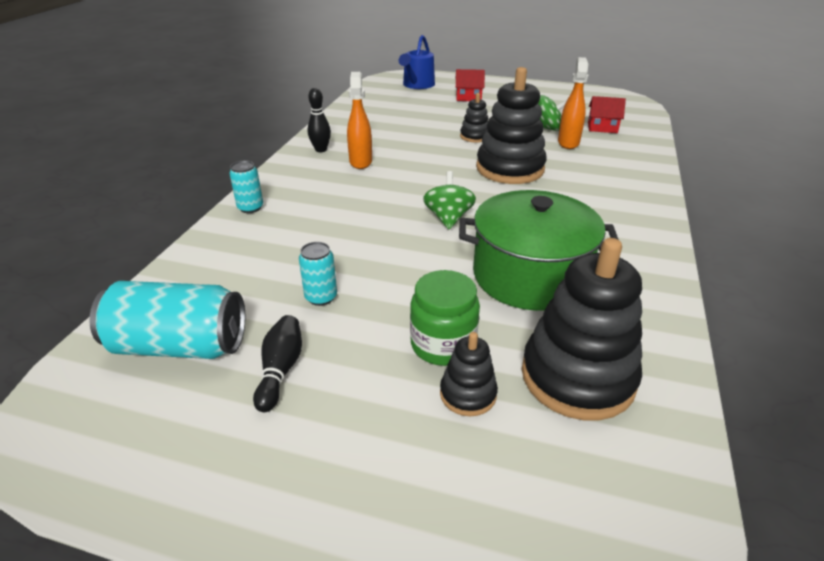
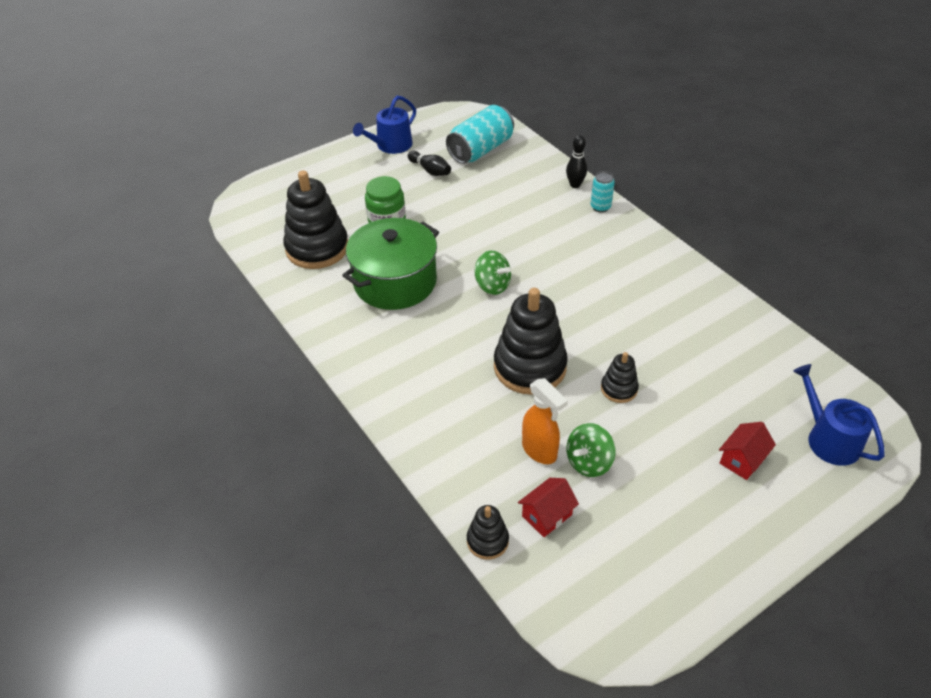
camera: 130 degrees right, 10 degrees up
(236, 473) = (391, 145): none -> blue watering can
(321, 150) = (675, 274): black bowling pin -> black bowling pin (575, 185)
(321, 297) = (468, 199): turquoise can -> none
(360, 161) = (629, 286): orange spray bottle -> none
(468, 394) = (352, 212): black stacking toy -> black stacking toy (487, 541)

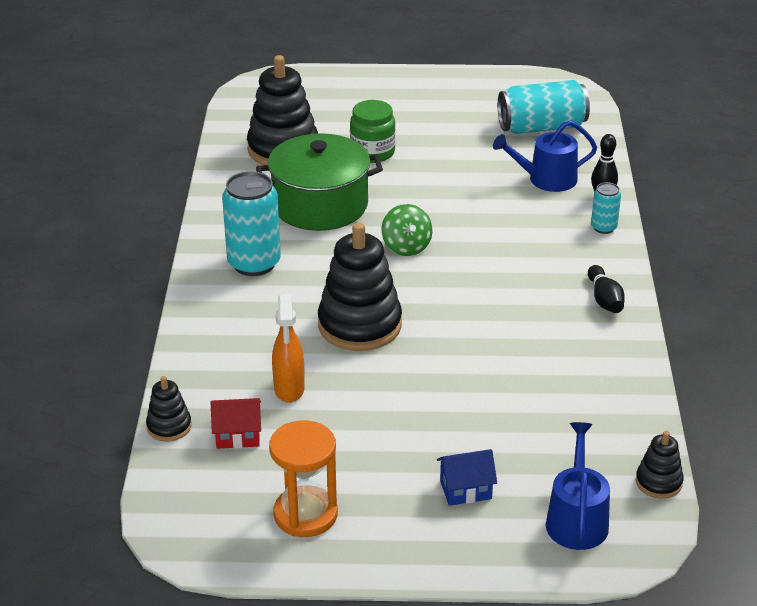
camera: 35 degrees right, 10 degrees down
(391, 145) = (454, 89): blue watering can -> blue watering can (546, 179)
(398, 356) = (254, 263): none -> turquoise can
(430, 170) = (467, 126): black bowling pin -> black bowling pin (604, 299)
(589, 462) = (321, 419): green spinning top -> none
(619, 389) = (421, 381): black stacking toy -> black stacking toy (658, 482)
(667, 553) = (305, 514): none -> orange hourglass
(742, 460) = (465, 490): red house -> blue house

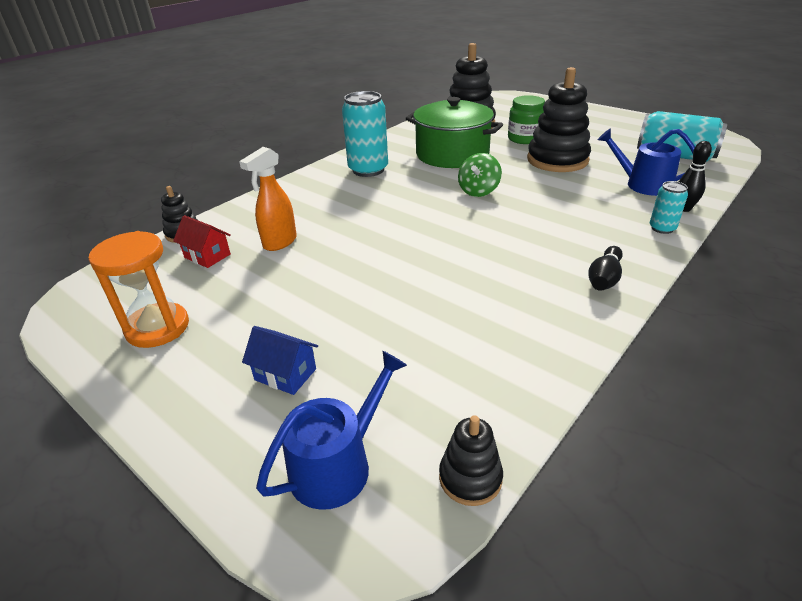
camera: 40 degrees right, 0 degrees up
(360, 325) = (381, 223): black stacking toy -> black stacking toy (557, 160)

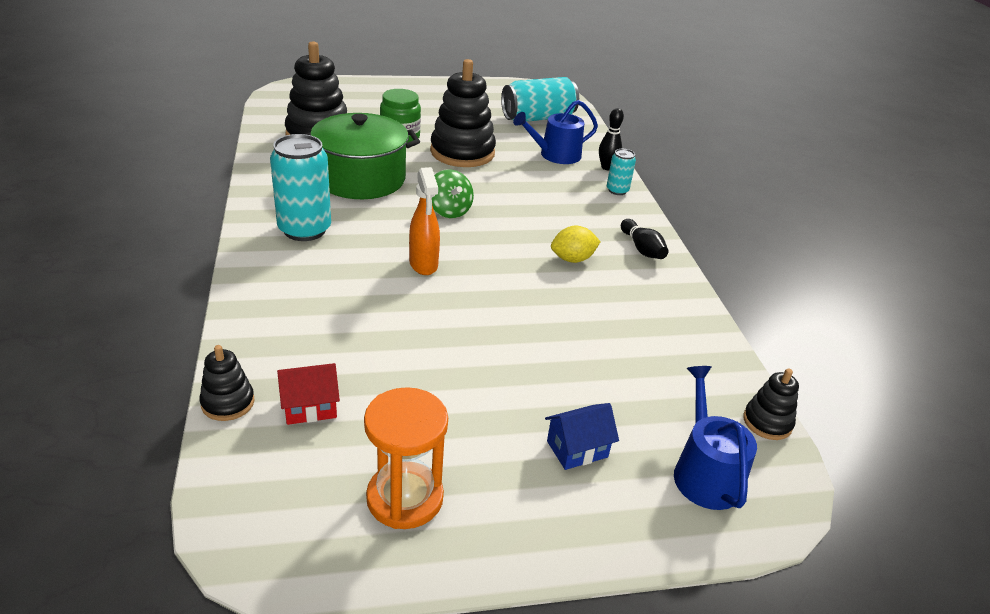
camera: 55 degrees left, 0 degrees up
(279, 242) = (360, 351): orange spray bottle -> orange spray bottle (423, 265)
(520, 258) = (572, 259): none -> yellow lemon

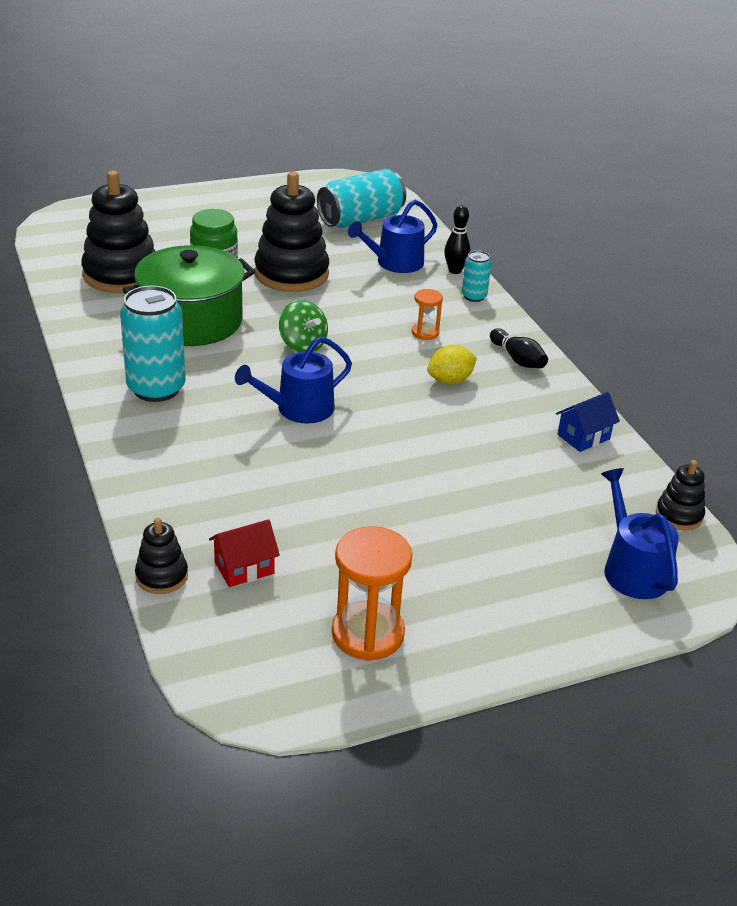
camera: 10 degrees left, 0 degrees up
(423, 265) = (298, 409): orange spray bottle -> blue watering can
(563, 215) = (425, 332): none -> orange hourglass
(577, 449) = (511, 566): blue house -> blue house (583, 437)

